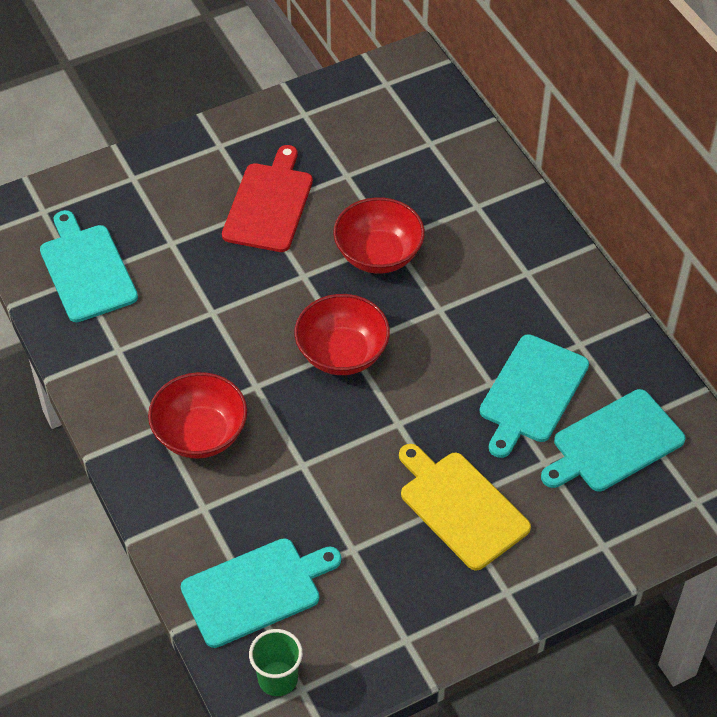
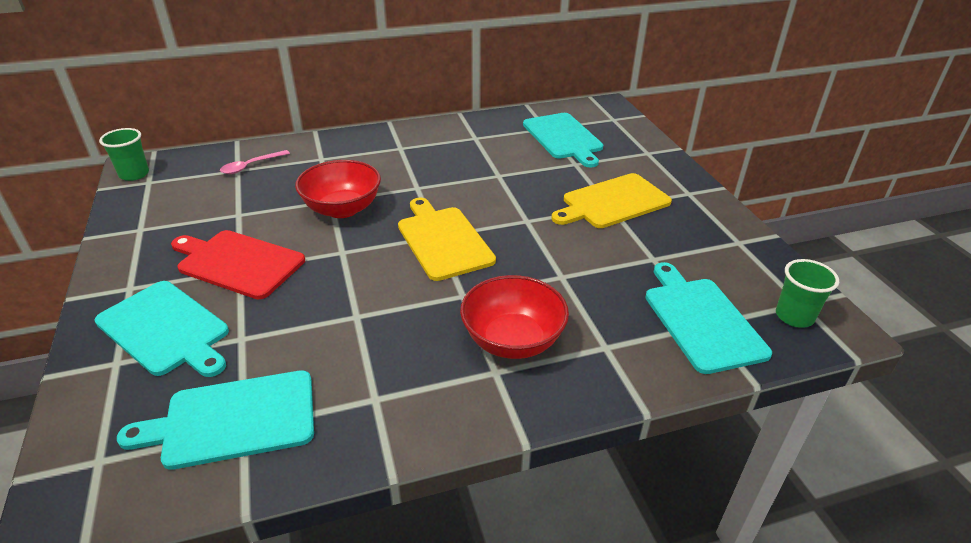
camera: 80 degrees left, 15 degrees down
(342, 353) = (443, 240): red bowl -> yellow cutting board
(397, 66) = (134, 174): none -> green cup
(441, 151) = (251, 166): none -> pink spoon
(531, 392) = (512, 160): turquoise cutting board -> turquoise cutting board (165, 329)

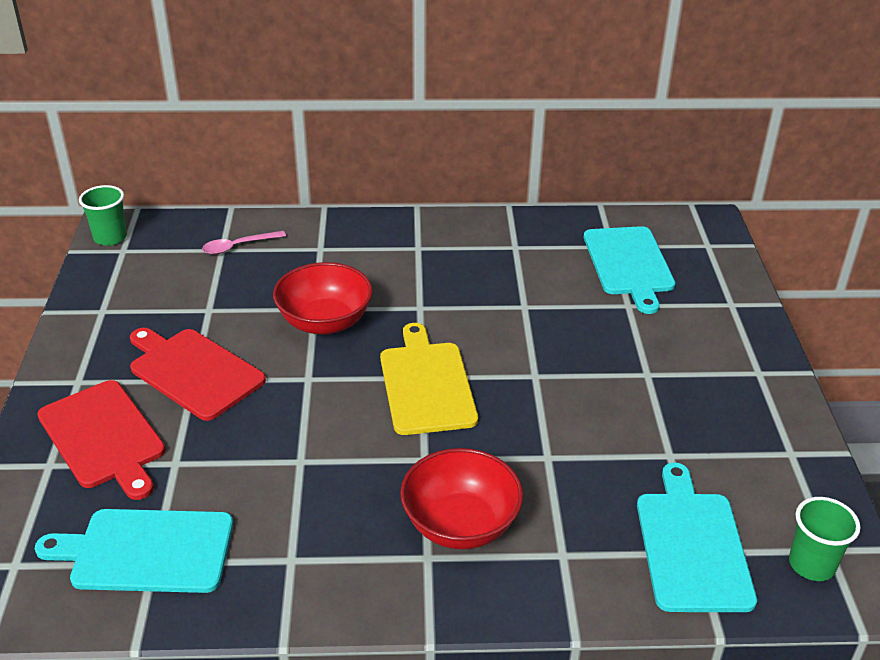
camera: 15 degrees right, 0 degrees up
(165, 329) = (103, 437): turquoise cutting board -> red cutting board
(613, 202) = (653, 368): yellow cutting board -> none

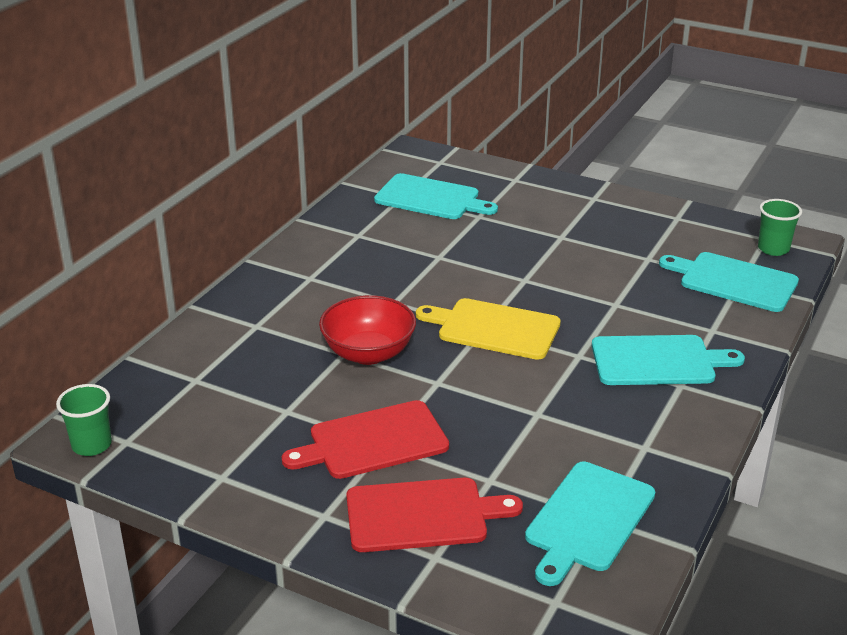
camera: 60 degrees left, 5 degrees down
(238, 246) = (201, 369): pink spoon -> none
(460, 524) = (658, 361): red bowl -> turquoise cutting board

